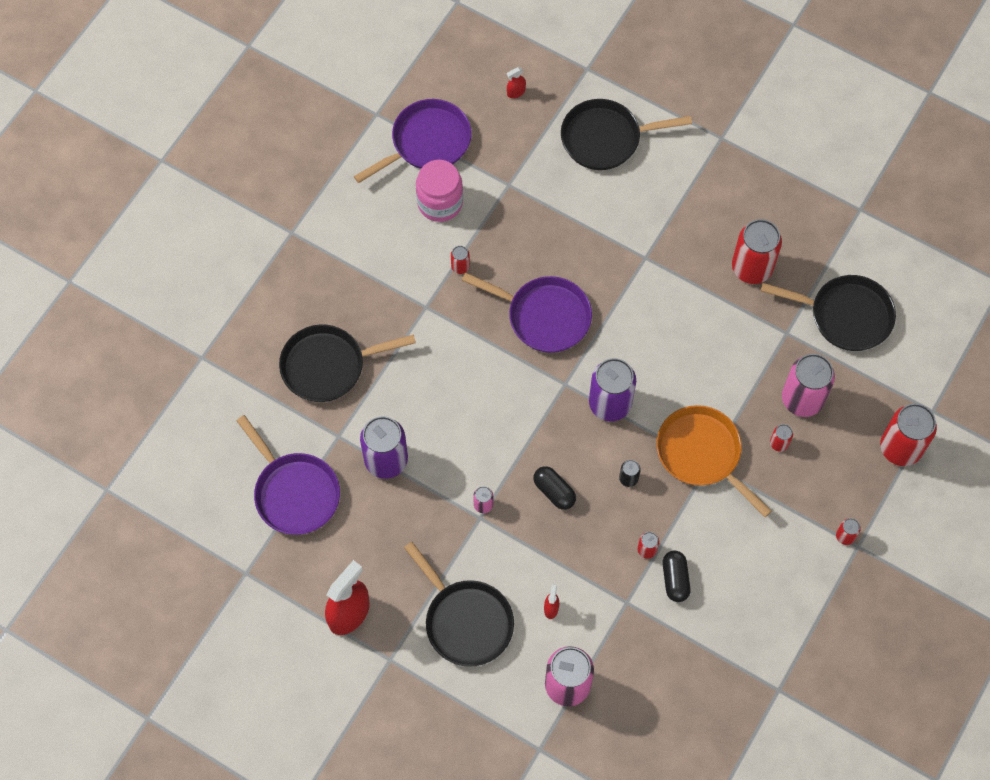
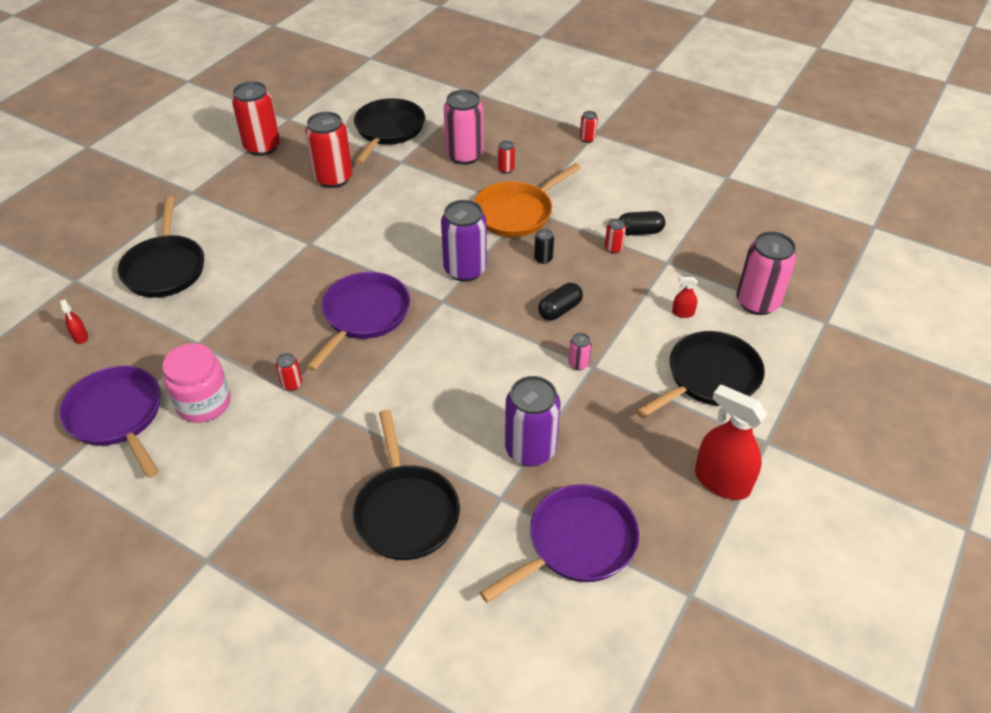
camera: 90 degrees left, 20 degrees down
(900, 448) = (509, 109): red can -> red can (262, 147)

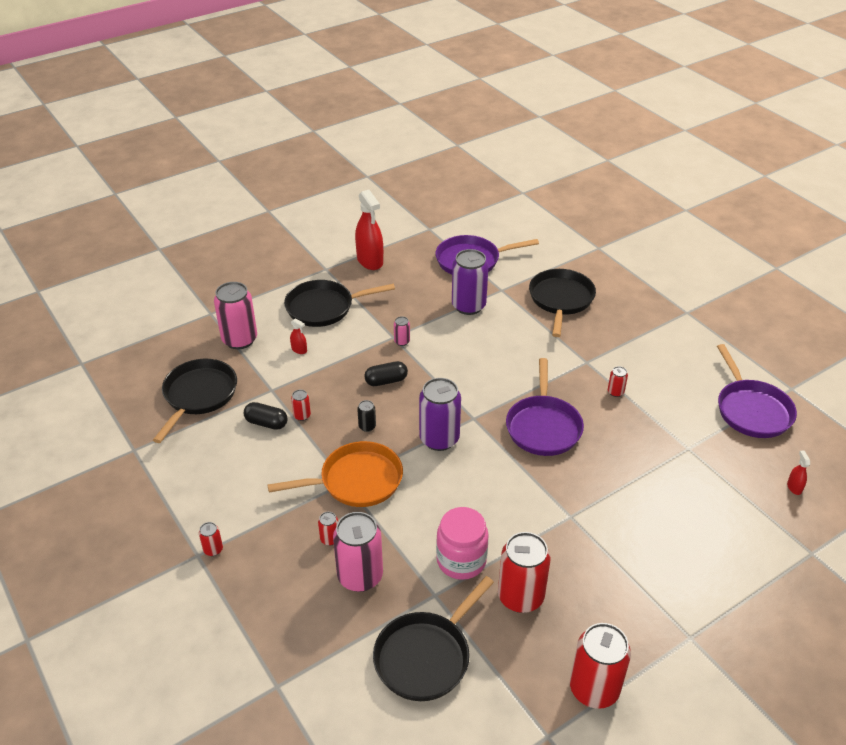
camera: 155 degrees left, 5 degrees down
(165, 268) = (719, 536): black pan -> black pan (198, 395)
(204, 403) = (684, 399): pink jar -> pink jar (461, 560)
(364, 316) = (543, 426): purple pan -> purple pan turned 45 degrees counterclockwise

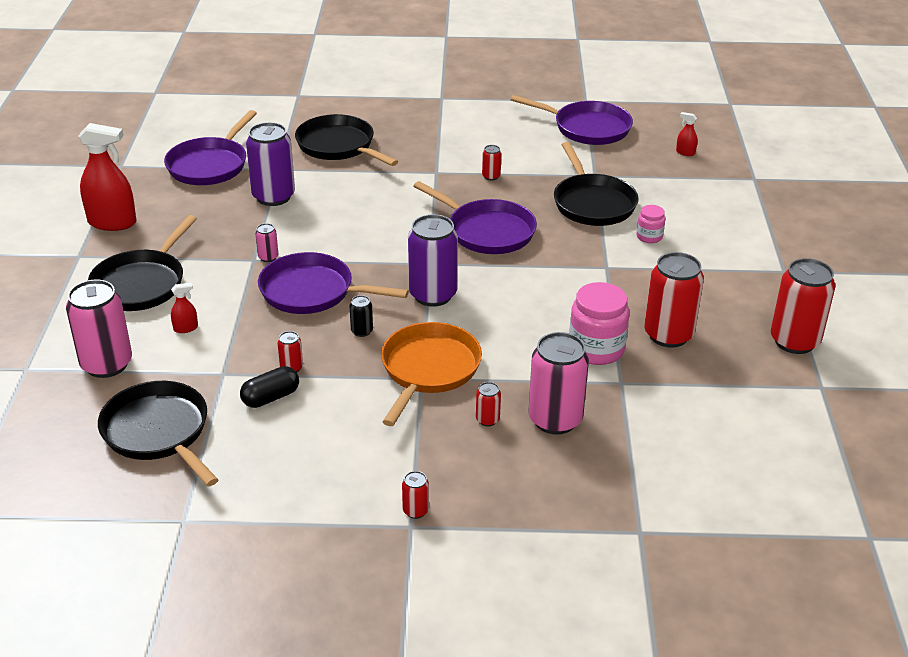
camera: 55 degrees left, 5 degrees down
(386, 381) = (312, 292): black capsule -> purple pan
(426, 656) = (685, 418): black pan -> black pan (592, 203)
(640, 522) = (649, 237): none -> pink jar

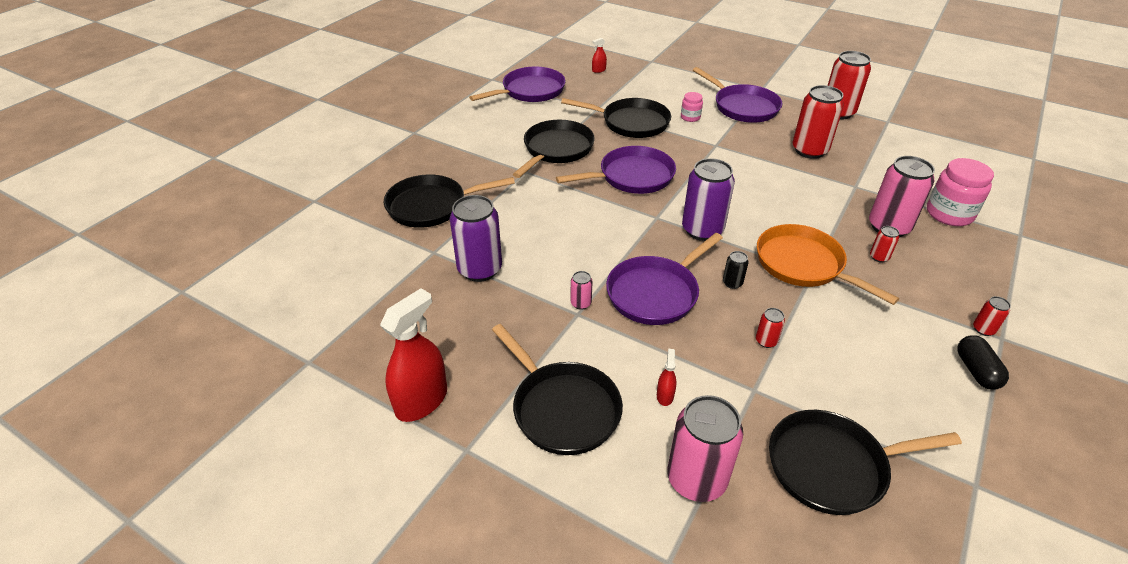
camera: 60 degrees left, 5 degrees up
(210, 165) = (379, 294): purple pan -> purple pan (742, 107)
(271, 397) = (805, 368): black capsule -> black capsule (976, 371)
(491, 176) = (556, 150): red can -> black pan
(596, 349) = (812, 182): pink jar -> pink jar (949, 214)

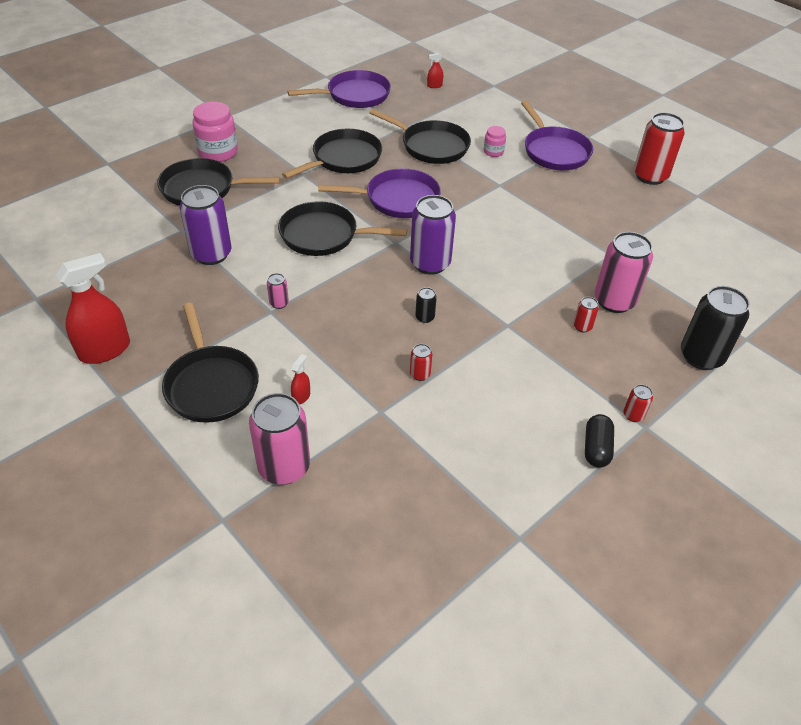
camera: 15 degrees right, 5 degrees up
(655, 293) = (350, 310): purple pan -> none
(803, 265) = (503, 317): orange pan -> none
(809, 150) = (591, 209): red can -> none
(832, 466) = (405, 489): black pan -> black pan (324, 235)
(949, 214) = (687, 302): pink jar -> pink jar (218, 152)
(997, 259) = (701, 356): none -> black can

